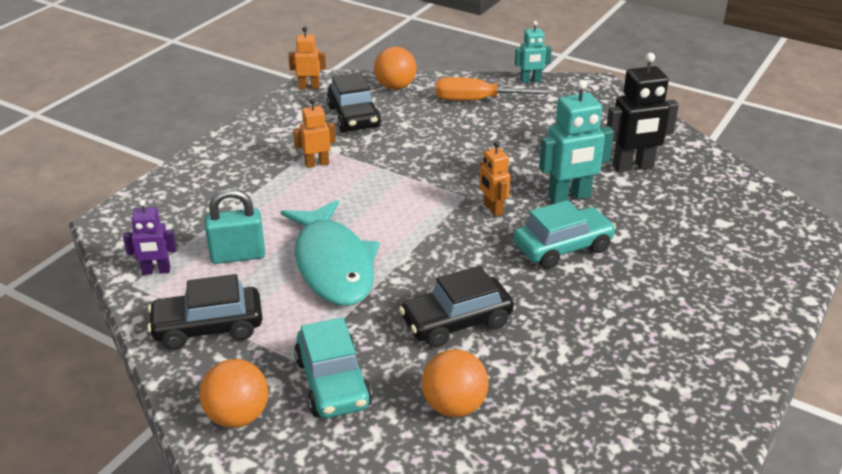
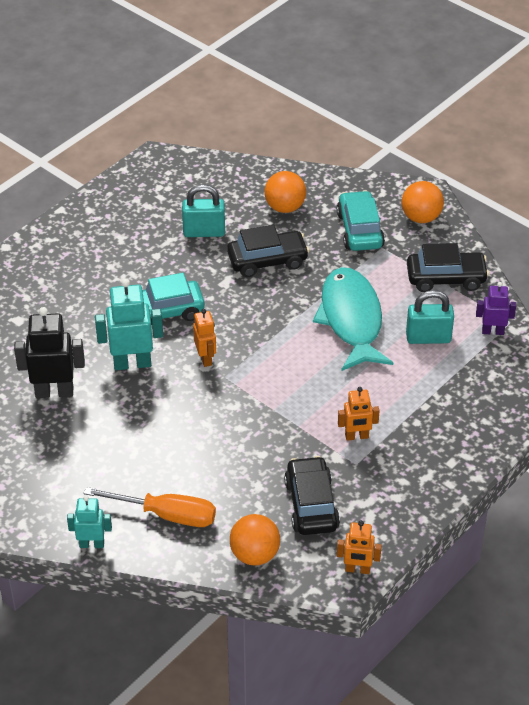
camera: 170 degrees left, 10 degrees up
(559, 351) = (204, 232): none -> turquoise padlock

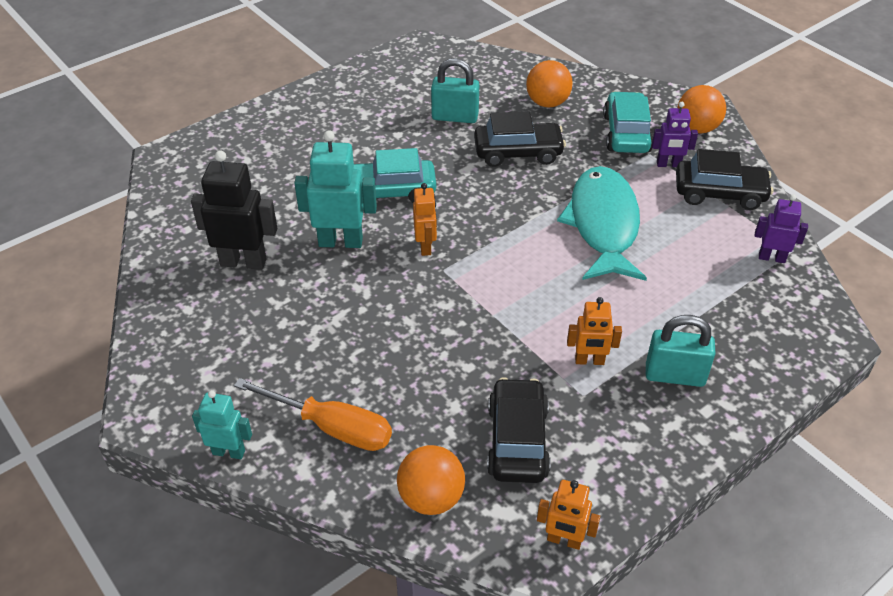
camera: 10 degrees right, 0 degrees up
(400, 256) = (668, 164): none -> purple robot
(428, 338) = (692, 255): turquoise padlock -> turquoise padlock (674, 375)

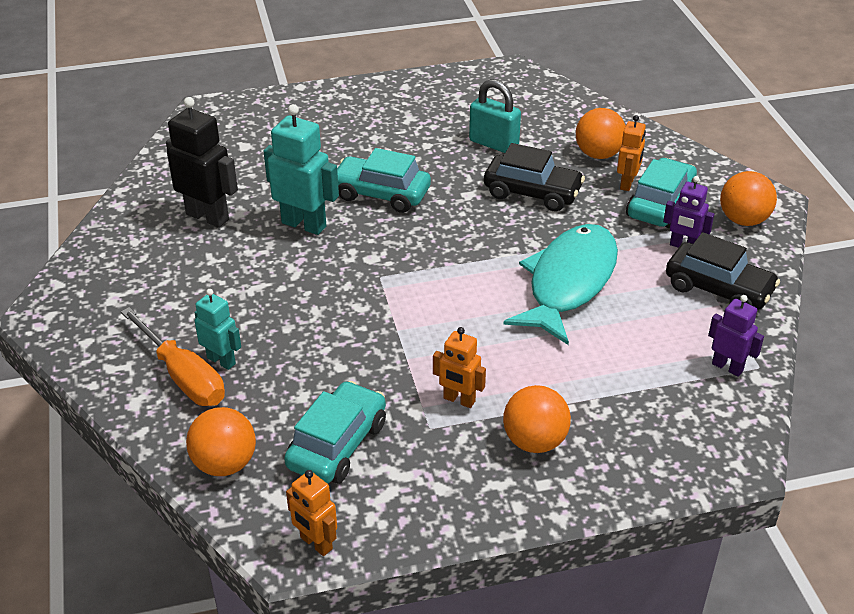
camera: 25 degrees right, 5 degrees down
(229, 452) = (86, 366): turquoise robot -> turquoise robot (221, 360)
(425, 246) = (378, 251): orange robot -> orange robot (627, 183)
(517, 440) = (337, 445): black car -> turquoise car
(674, 375) = (534, 441): turquoise padlock -> orange ball

